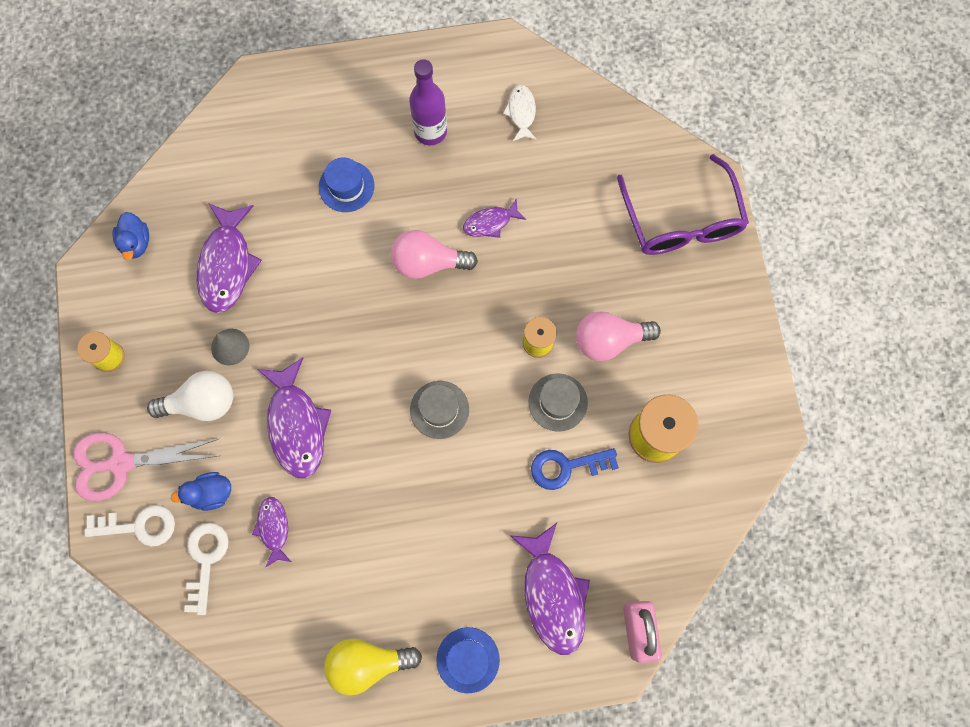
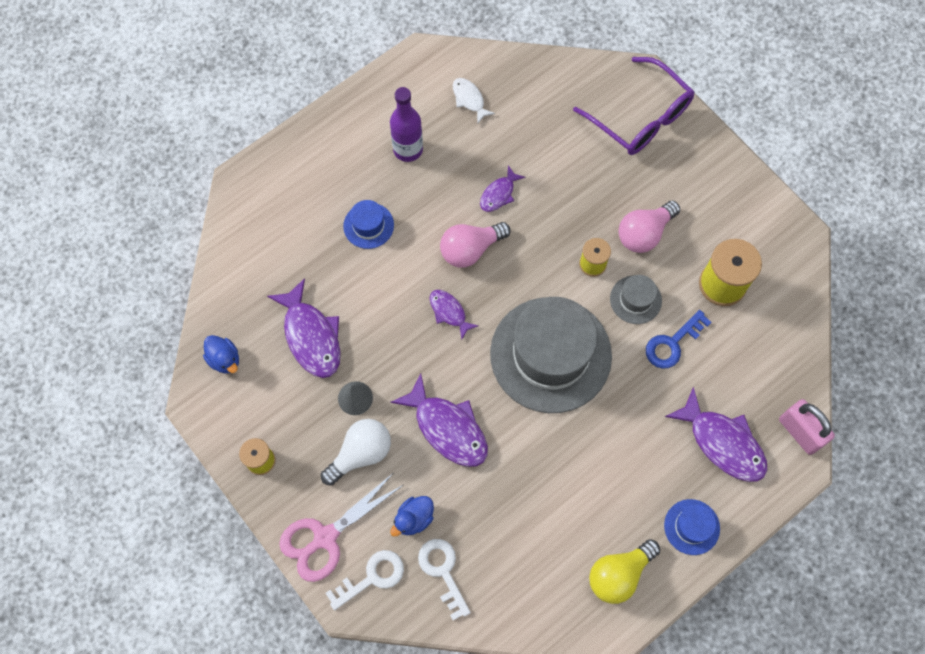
camera: 30 degrees left, 5 degrees down
(273, 528) = (481, 516): purple fish -> purple fish (449, 312)
(439, 409) = (550, 354): grey hat -> grey hat, size x2.30

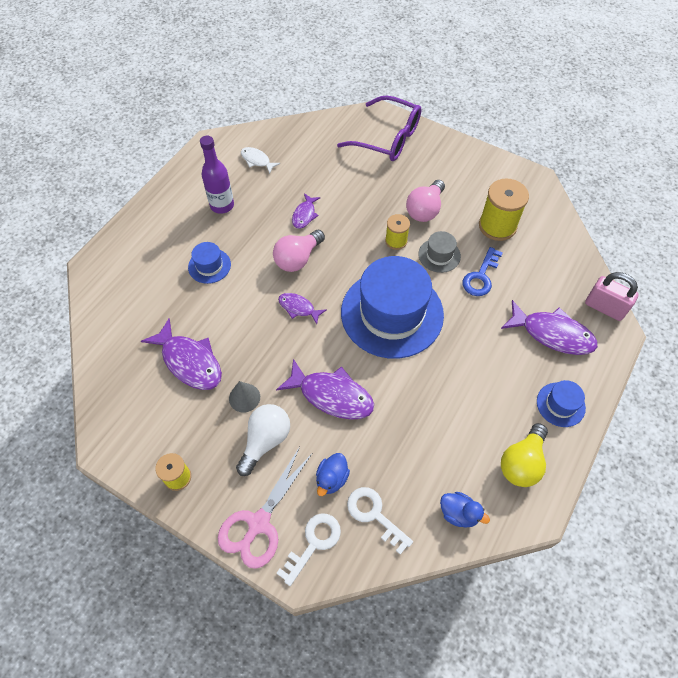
camera: 20 degrees left, 10 degrees down
(224, 359) = (118, 404): blue duck -> blue duck (459, 513)
(550, 354) = (392, 313): grey hat -> blue hat

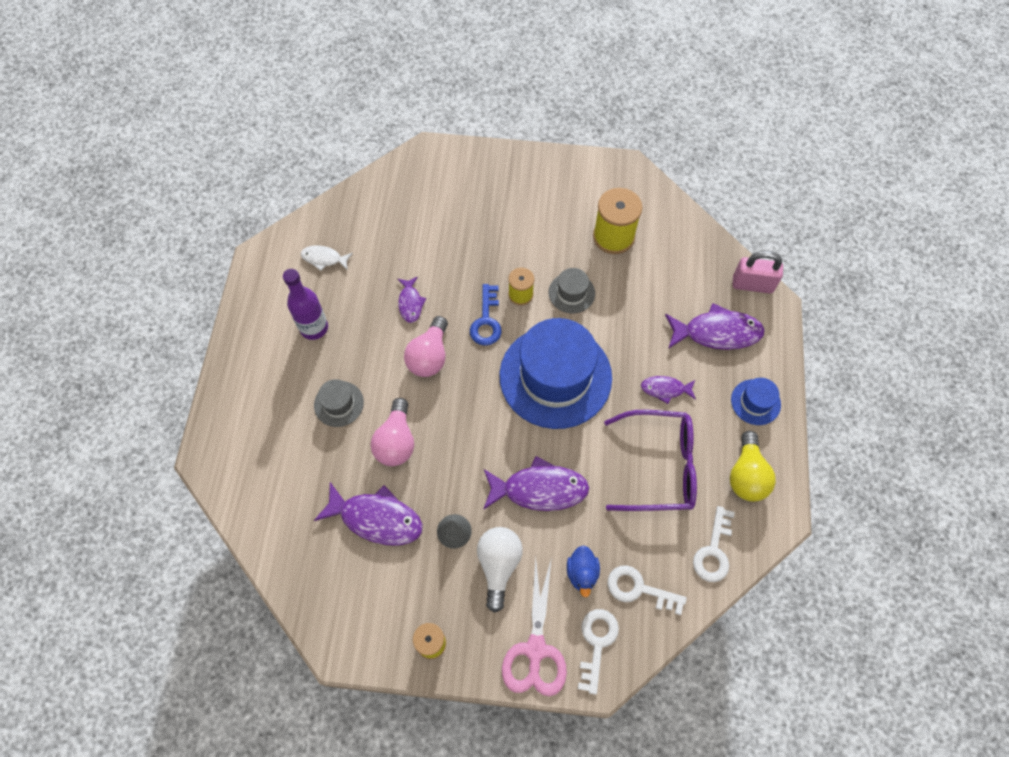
camera: 25 degrees left, 5 degrees up
(209, 266) = (339, 404): blue hat -> grey hat
(298, 308) = (458, 411): purple fish -> purple fish (665, 389)
(388, 138) = (454, 177): purple glasses -> purple glasses (660, 466)
(425, 210) = (533, 247): pink light bulb -> pink light bulb (396, 441)
(459, 513) = (713, 551): blue duck -> white key
(481, 276) = (623, 299): blue key -> blue key (486, 321)

